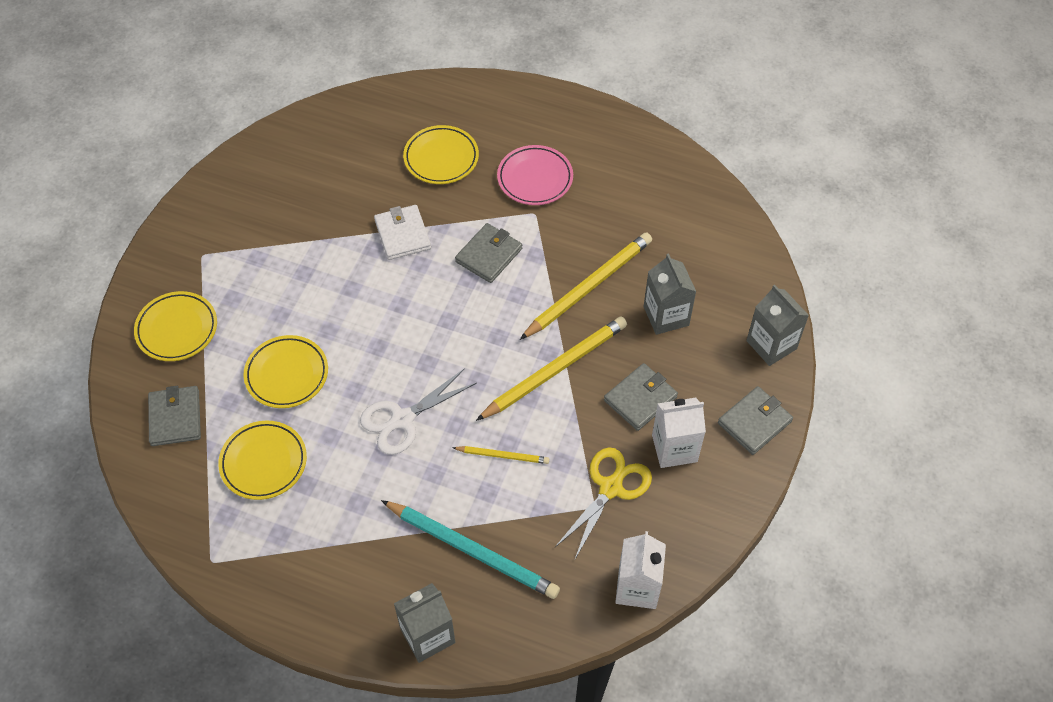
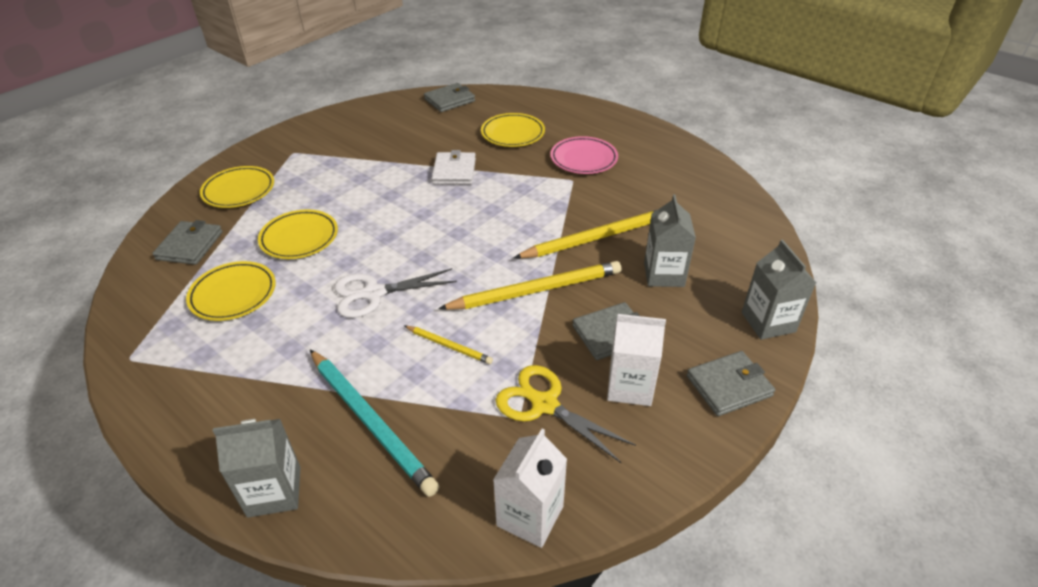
camera: 20 degrees right, 15 degrees down
(489, 255) = (518, 198): grey wallet -> grey wallet (449, 100)
(610, 488) = (544, 404): yellow scissors -> yellow scissors turned 105 degrees counterclockwise

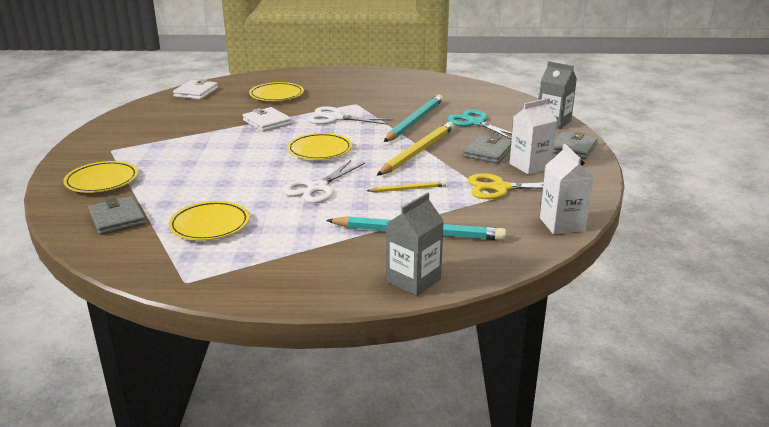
camera: 40 degrees left, 15 degrees down
(299, 238) = (208, 185): yellow plate -> yellow plate (320, 150)
(449, 100) = (196, 92): grey wallet -> white wallet
(523, 194) = (335, 118): none -> white scissors
(583, 159) = (346, 93): pink plate -> none
(597, 237) = (414, 121): yellow pencil -> turquoise pencil
(664, 274) = (476, 123): grey carton -> turquoise scissors

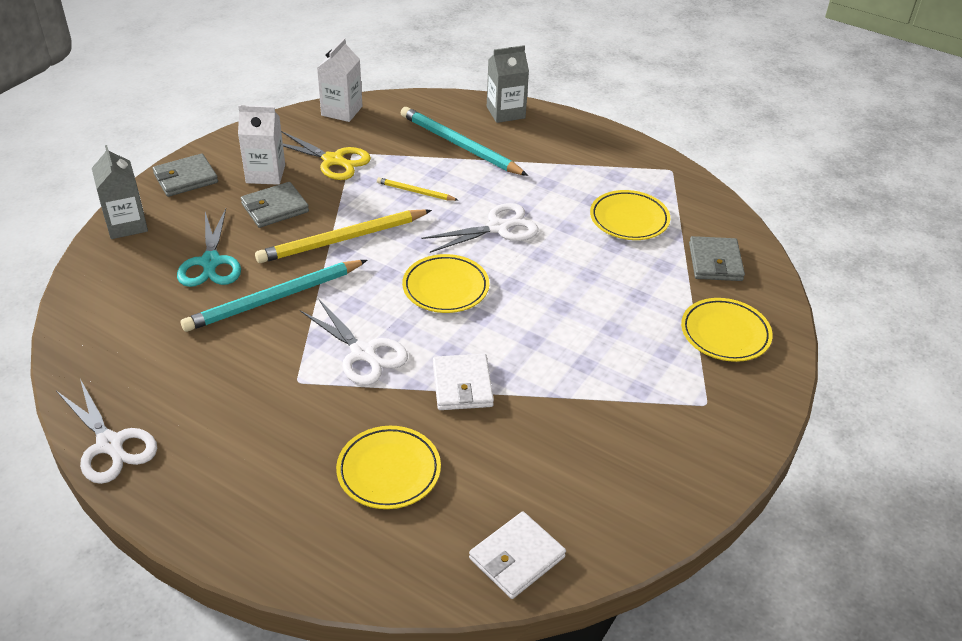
camera: 150 degrees left, 15 degrees up
(408, 75) = (110, 444): none -> white scissors

